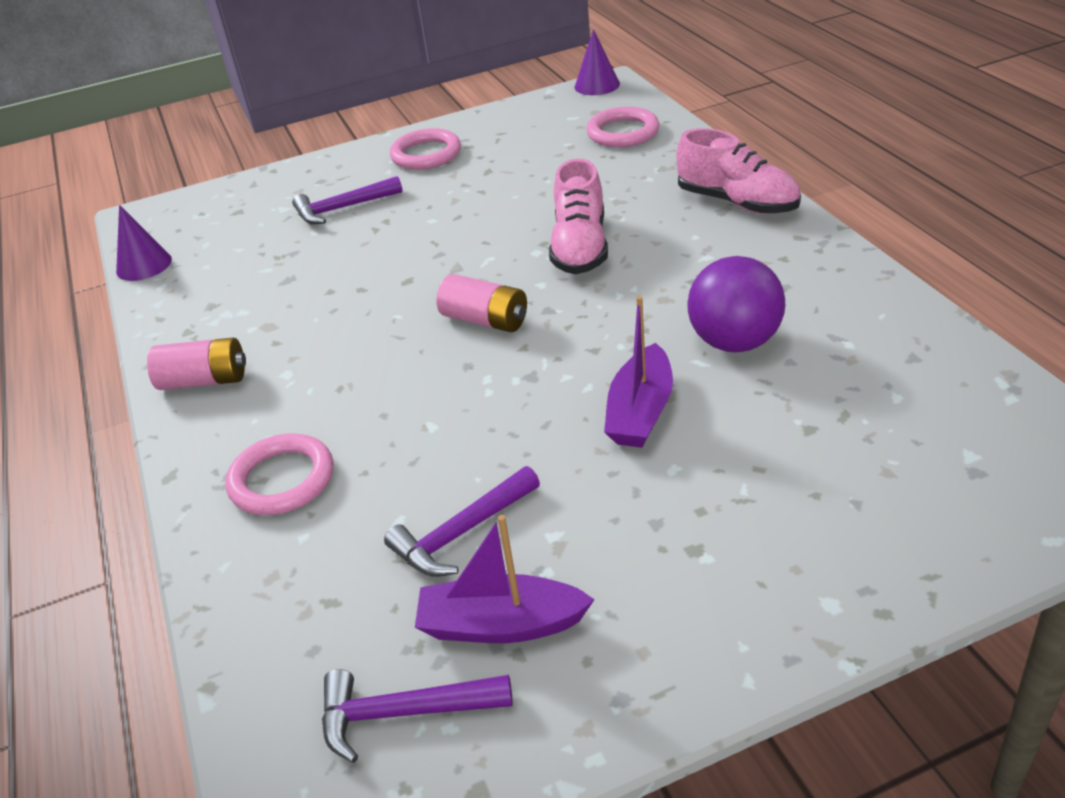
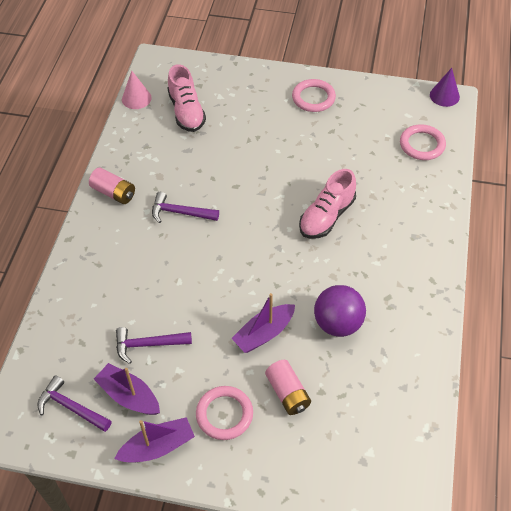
camera: 30 degrees right, 15 degrees up
(144, 265) = (136, 98): purple cone -> pink cone
(282, 480) = (105, 270): pink ring -> pink ring (224, 414)
(342, 208) = (245, 115): purple hammer -> purple hammer (180, 213)
(485, 320) = (247, 235): pink battery -> pink battery (287, 393)
(635, 666) = (158, 447): none -> purple boat
(737, 202) = (427, 236): pink shoe -> pink shoe (186, 112)

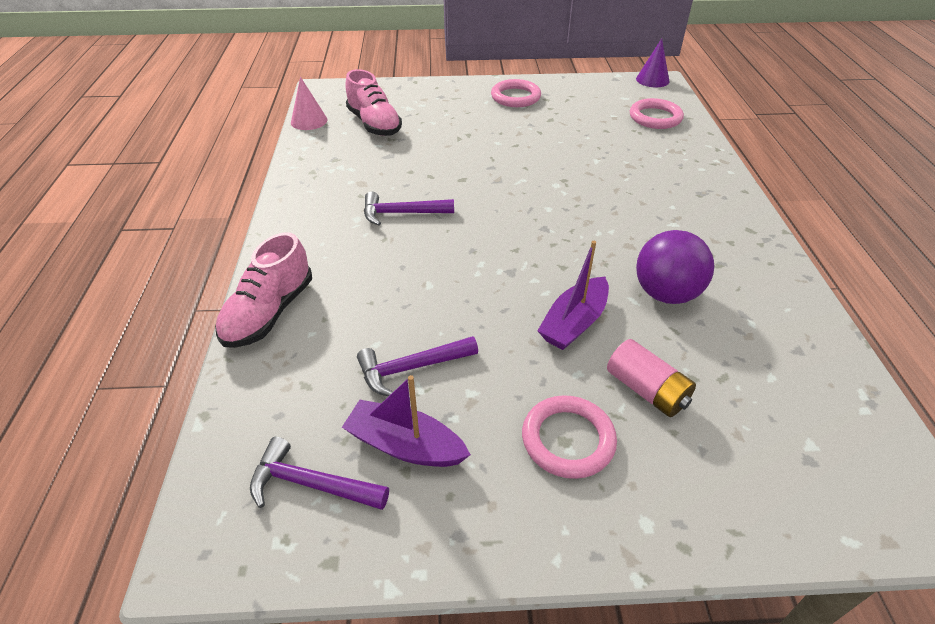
camera: 15 degrees left, 10 degrees down
(114, 193) = (306, 207): pink battery -> none
(158, 447) = (481, 514): purple boat -> none
(326, 216) = (587, 190): pink shoe -> pink shoe (269, 313)

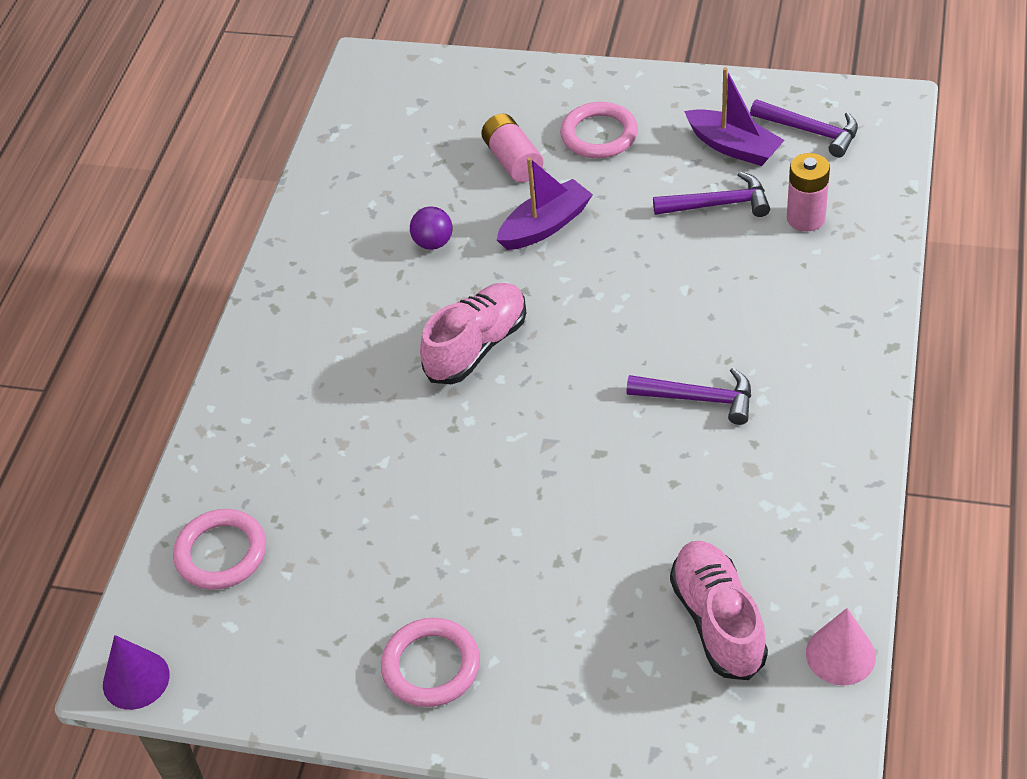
camera: 160 degrees left, 5 degrees up
(269, 313) = (864, 279): pink shoe -> pink shoe (477, 346)
(321, 365) = (805, 218): none -> pink battery
(665, 294) = (433, 243): purple ball -> purple ball, size x0.55

